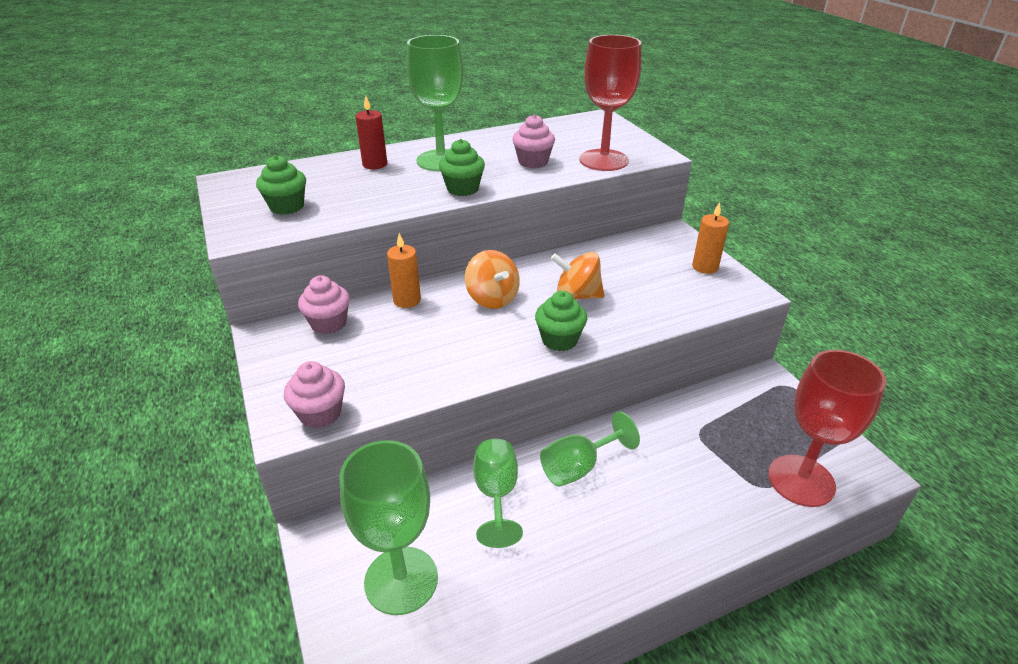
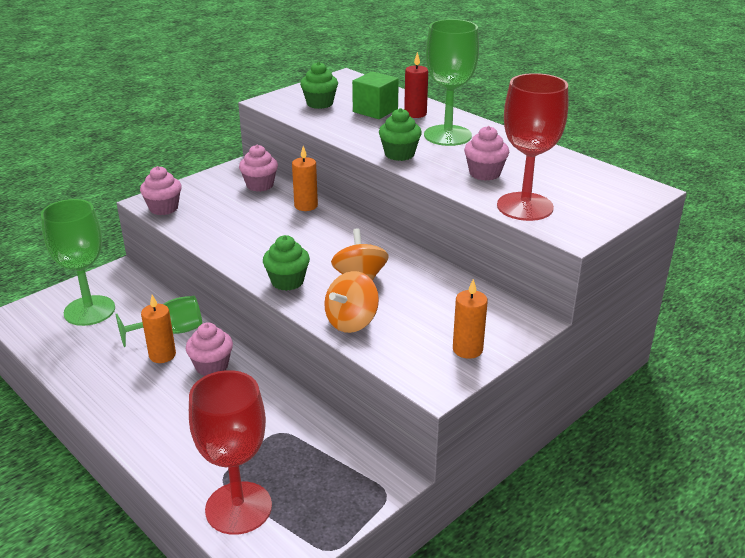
camera: 70 degrees right, 5 degrees down
(343, 181) = (375, 110): none -> green cube
(492, 298) = (330, 240): orange spinning top -> orange spinning top (351, 322)
(540, 509) = (162, 355): none -> orange candle
(578, 467) = (212, 366): green goblet -> pink cupcake

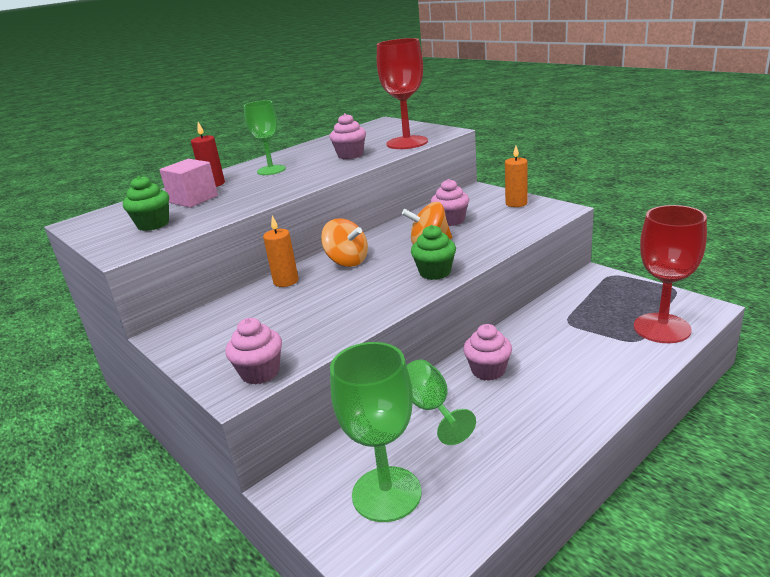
camera: 85 degrees left, 5 degrees down
(162, 355) = (475, 407): orange candle -> none
(260, 185) = (224, 313): pink cupcake -> pink cupcake (451, 221)
(351, 322) = (493, 240): orange spinning top -> orange spinning top (347, 261)
(375, 110) = (193, 199): green cube -> pink cube
(399, 154) = (304, 181): green cupcake -> none
(447, 135) = (271, 170): green goblet -> green goblet, size x0.65

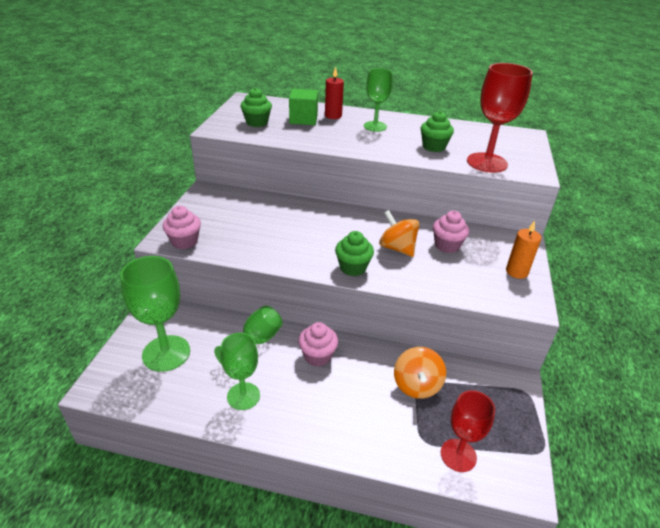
camera: 50 degrees right, 10 degrees up
(193, 199) = (303, 119): pink cube -> green cube
(286, 281) = (293, 205): orange candle -> none
(347, 261) = (339, 220): orange spinning top -> orange spinning top (416, 385)
(350, 155) = (434, 147): pink cupcake -> green cupcake
(510, 441) = (243, 396): none -> green goblet
(662, 328) = (458, 455): red goblet -> red goblet, size x0.65

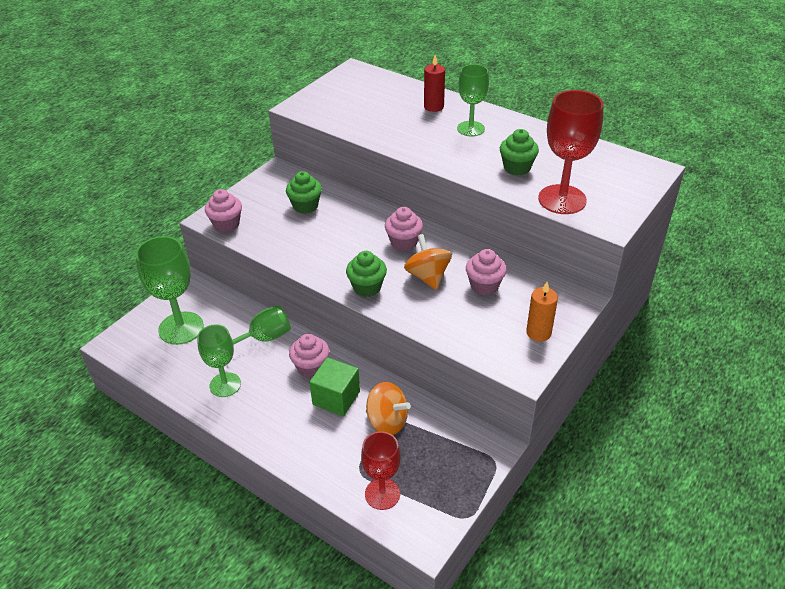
camera: 25 degrees right, 5 degrees up
(257, 122) = (344, 104): green cupcake -> green cupcake (305, 206)
(303, 119) = (397, 107): green cube -> green cube (336, 398)
(357, 226) = (403, 242): none -> pink cupcake
(416, 385) = (387, 421): orange spinning top -> orange spinning top turned 90 degrees counterclockwise

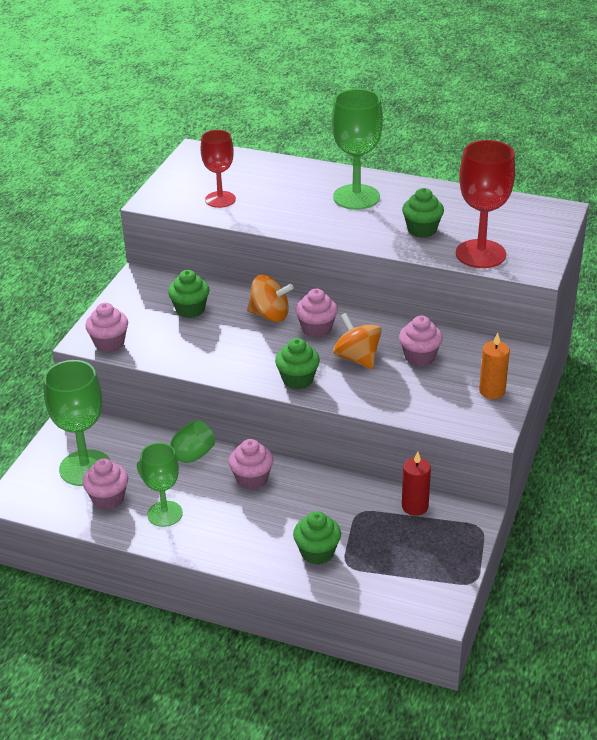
camera: 15 degrees left, 5 degrees down
(186, 360) = (108, 498): none -> pink cupcake
(336, 398) = (292, 502): green cube -> none
(337, 452) = (317, 552): none -> green cupcake
(382, 494) = (380, 580): red goblet -> red goblet (220, 199)
(387, 421) = (356, 514): orange spinning top -> orange spinning top (270, 315)
(433, 107) = (306, 179): red candle -> red candle (415, 506)
(470, 129) = (356, 197): green goblet -> green goblet, size x1.53

